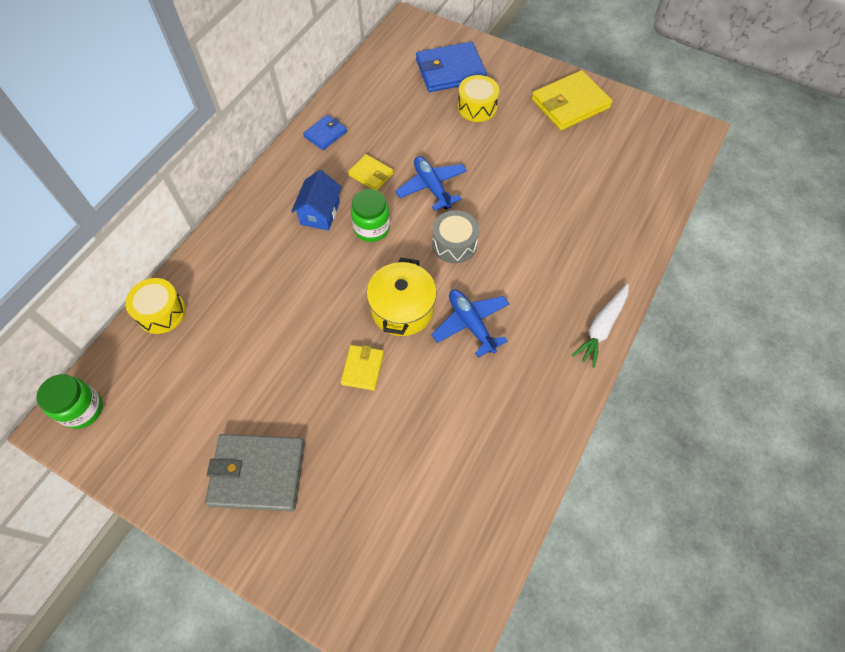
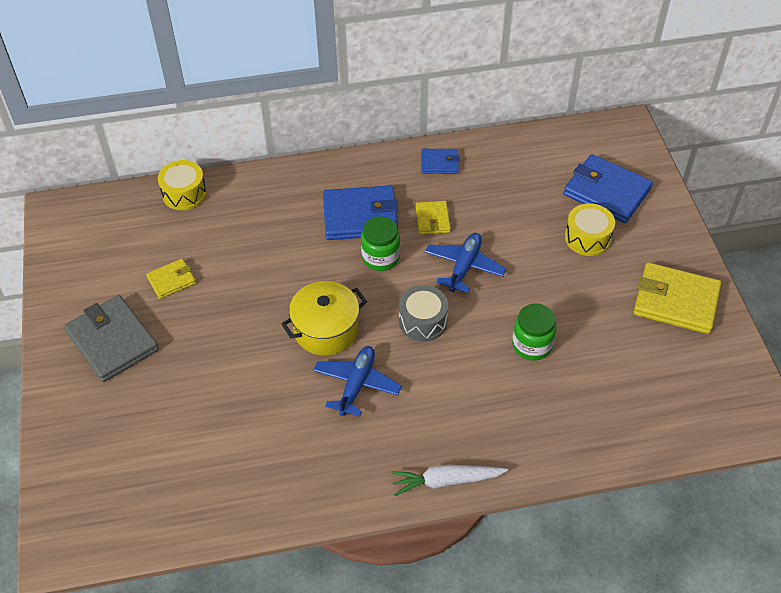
camera: 50 degrees right, 10 degrees down
(82, 409) = (76, 212): green jar -> green jar (532, 345)
(320, 213) = (360, 216): blue house -> blue wallet
(362, 368) = (250, 342): yellow wallet -> yellow wallet (171, 280)

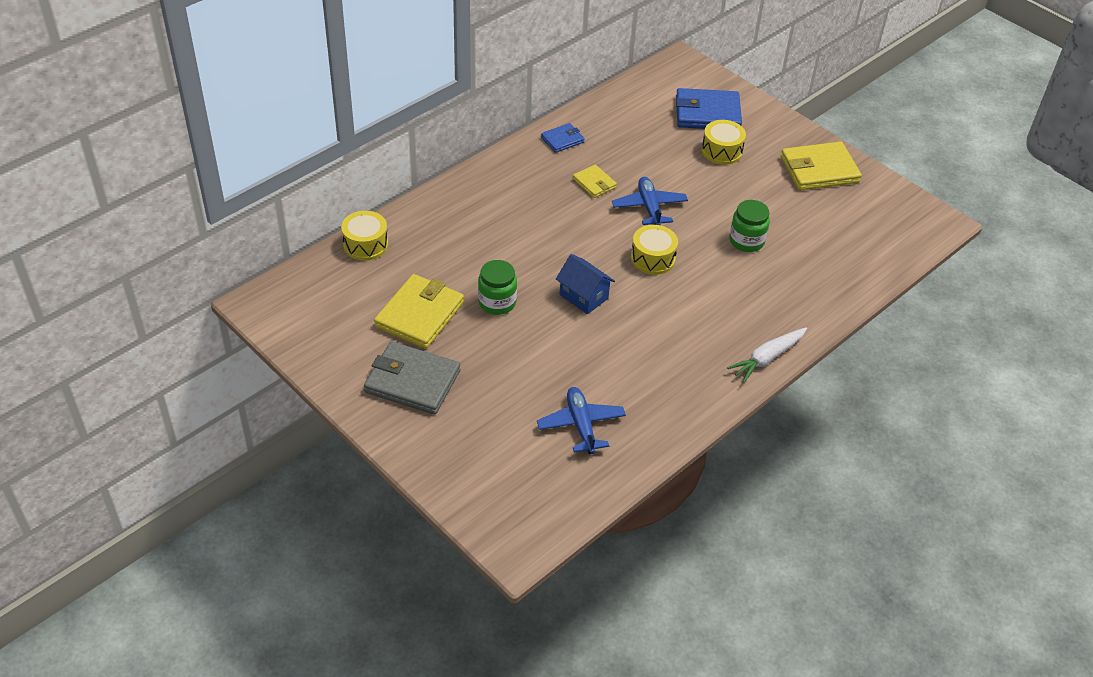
camera: 35 degrees left, 5 degrees down
(171, 280) = (419, 315): yellow wallet -> yellow wallet, size x1.87
(326, 330) = (584, 296): yellow pot -> blue house
(357, 384) = (643, 324): blue plane -> blue plane (581, 425)
(360, 216) = (534, 203): blue wallet -> none
(380, 257) = (579, 227): green jar -> green jar (497, 302)
(423, 321) = (653, 258): grey drum -> yellow drum

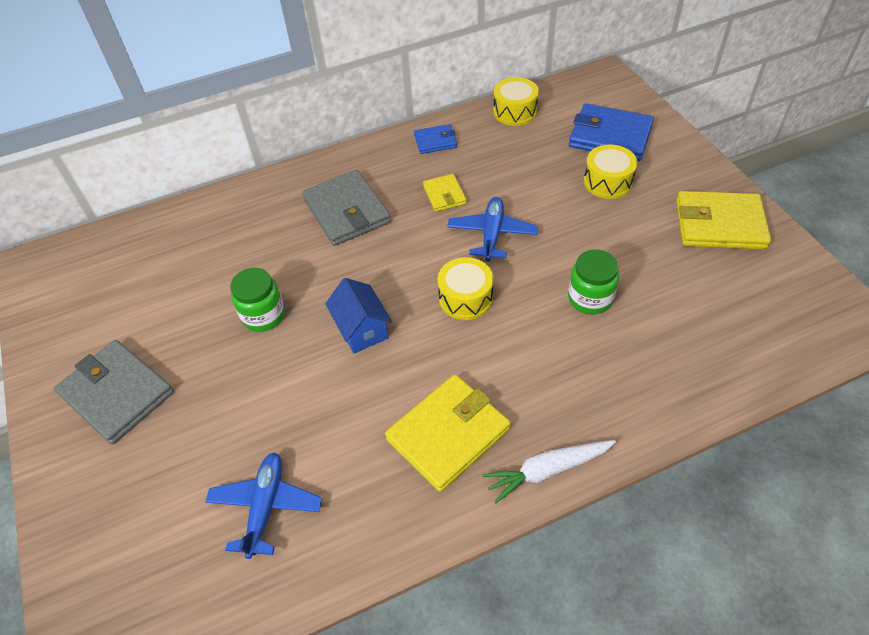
camera: 25 degrees right, 5 degrees up
(365, 244) = (173, 220): yellow drum -> yellow drum (515, 112)
(419, 315) = (175, 312): yellow wallet -> yellow wallet (448, 434)
(518, 210) = (347, 211): none -> grey wallet

